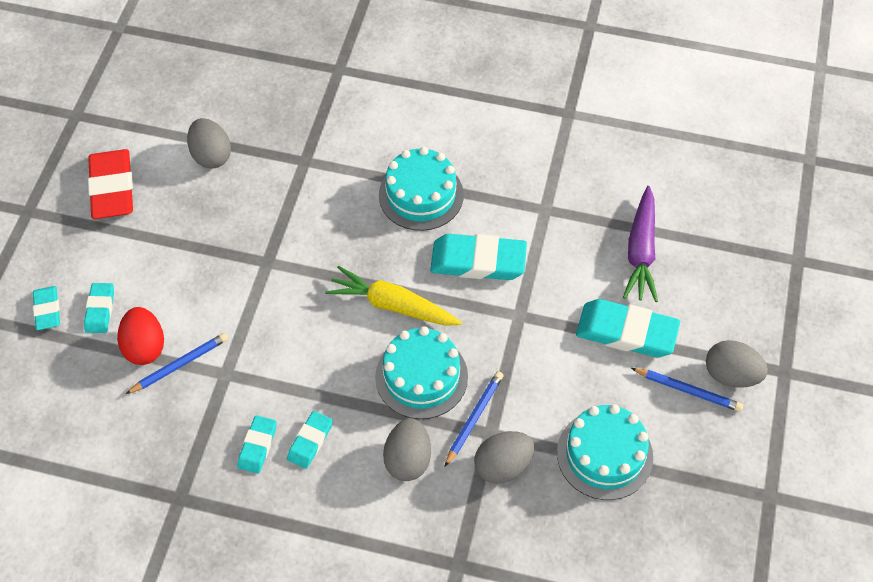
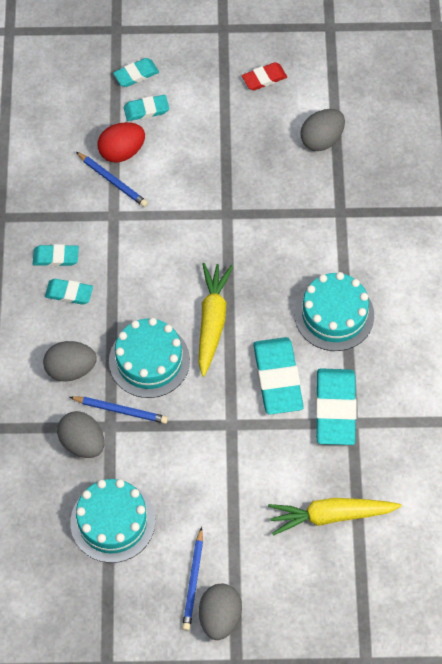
camera: 75 degrees right, 5 degrees up
(112, 188) = (264, 78): red eraser -> red eraser, size x0.55
(626, 332) = (239, 518): turquoise eraser -> turquoise eraser (335, 409)
(641, 251) = (331, 516): purple carrot -> yellow carrot

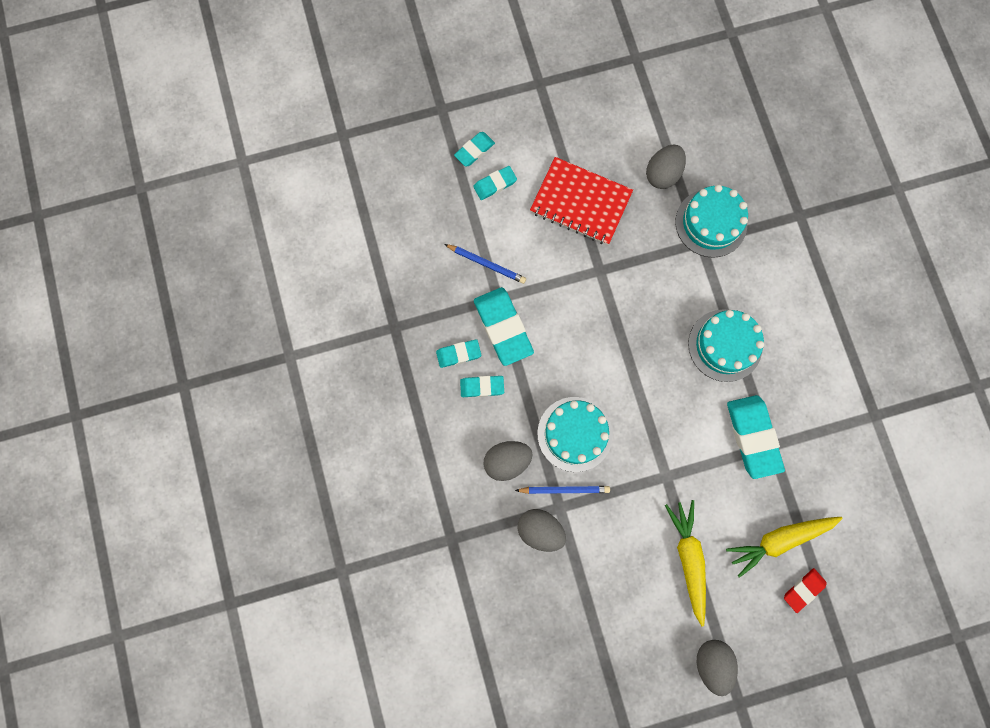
camera: 15 degrees left, 15 degrees up
(112, 521) = (590, 599): turquoise cake -> turquoise cake (711, 223)
(122, 152) = (486, 232): red egg -> none
(193, 581) = (678, 636): blue pencil -> none
(212, 321) = (619, 380): yellow carrot -> yellow carrot (688, 558)
(228, 146) = (580, 202): none -> red notebook
(264, 78) = (592, 125): red eraser -> red eraser (803, 590)
(277, 378) = (693, 421): turquoise eraser -> turquoise eraser (503, 327)

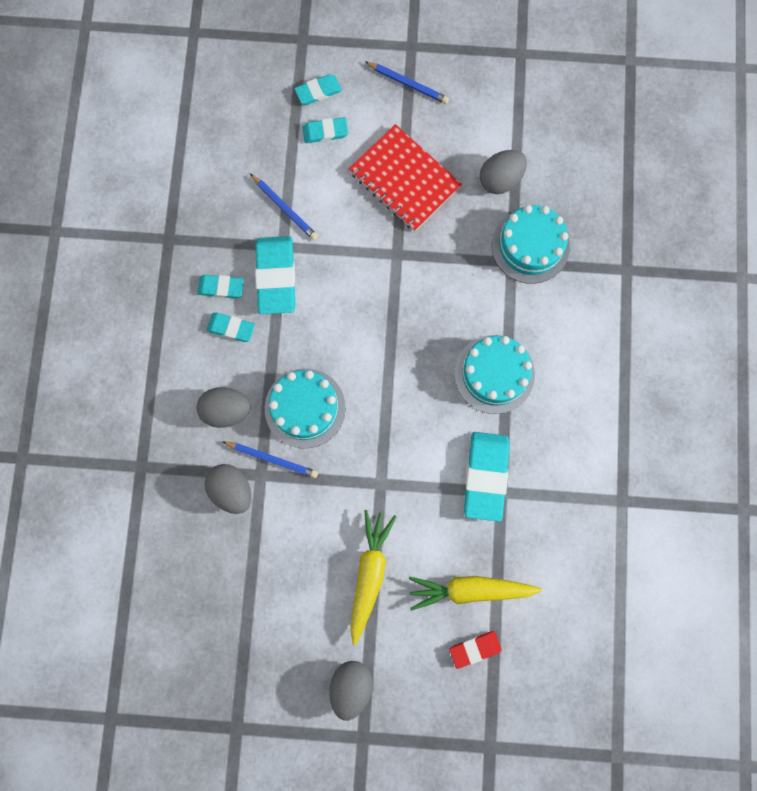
camera: 20 degrees right, 0 degrees up
(550, 117) = (408, 84): none -> blue pencil

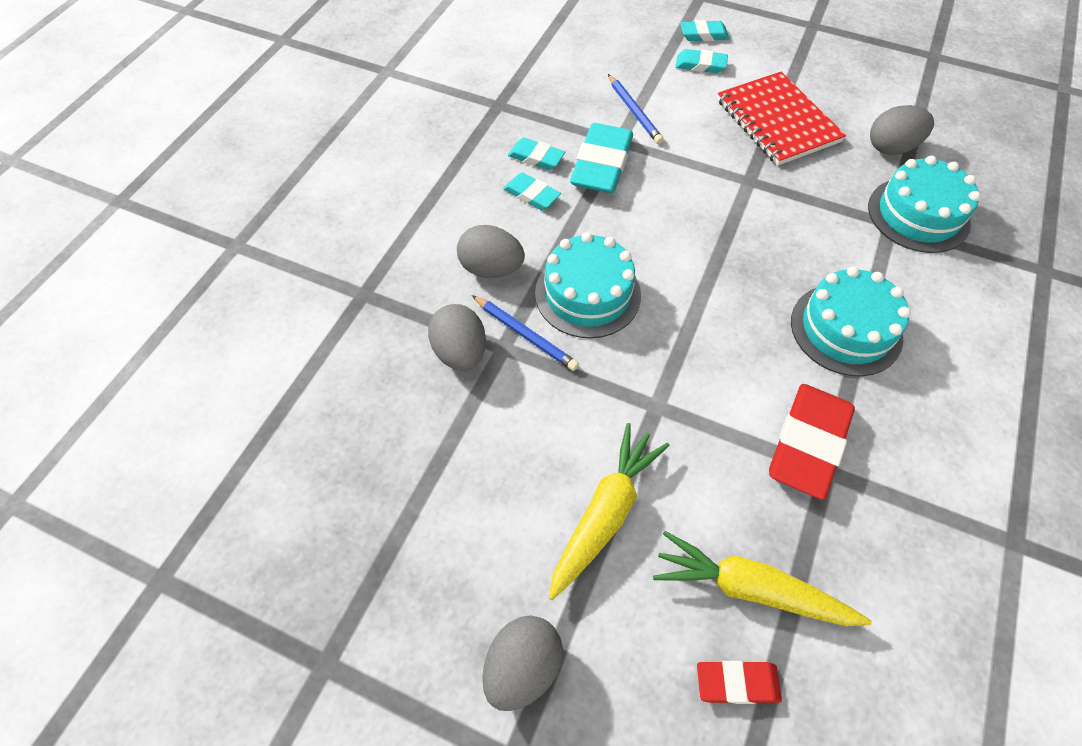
camera: 20 degrees right, 20 degrees down
(408, 84) = (802, 50): blue pencil -> none
(485, 476) = (808, 443): turquoise eraser -> red eraser

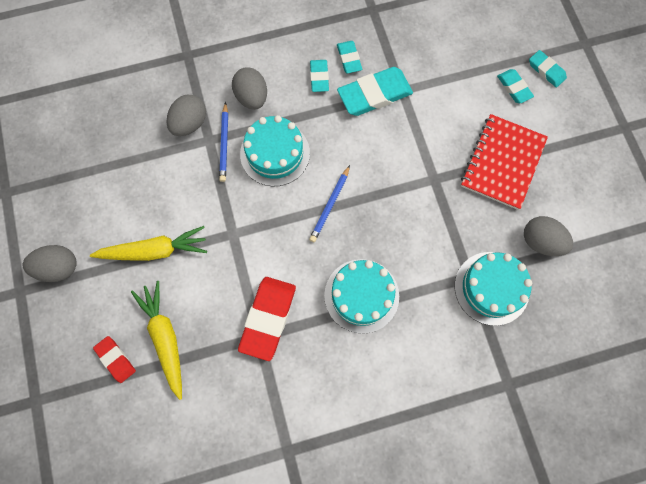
camera: 50 degrees right, 15 degrees up
(634, 112) = (434, 81): blue pencil -> blue pencil (329, 205)
(808, 443) = (268, 318): red eraser -> red eraser turned 60 degrees counterclockwise

